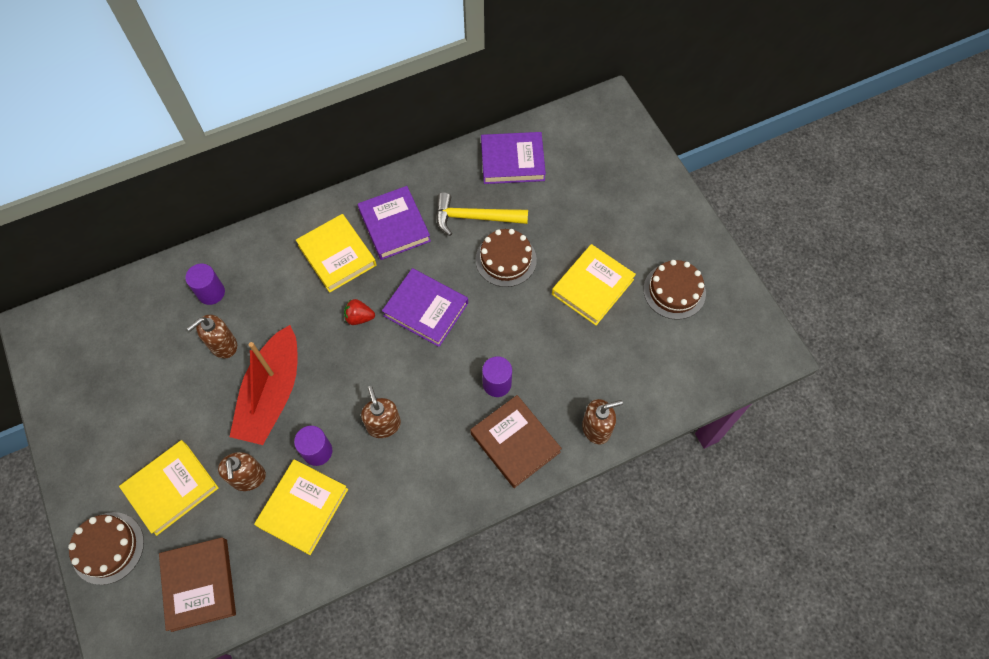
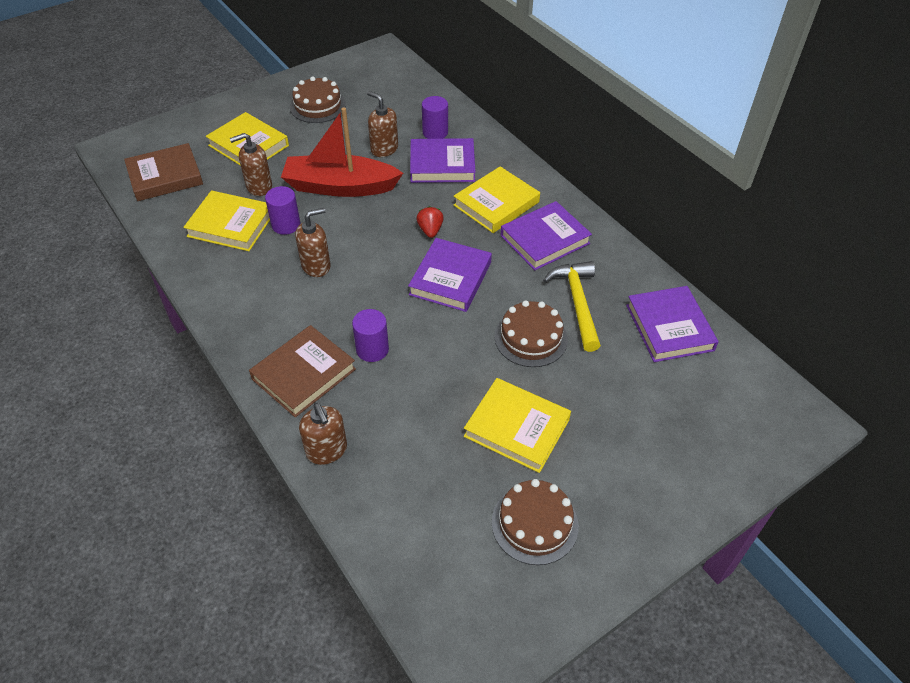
camera: 80 degrees right, 15 degrees down
(108, 548) = (199, 123): brown cake -> brown cake (318, 106)
(266, 293) = (442, 165): none -> purple book

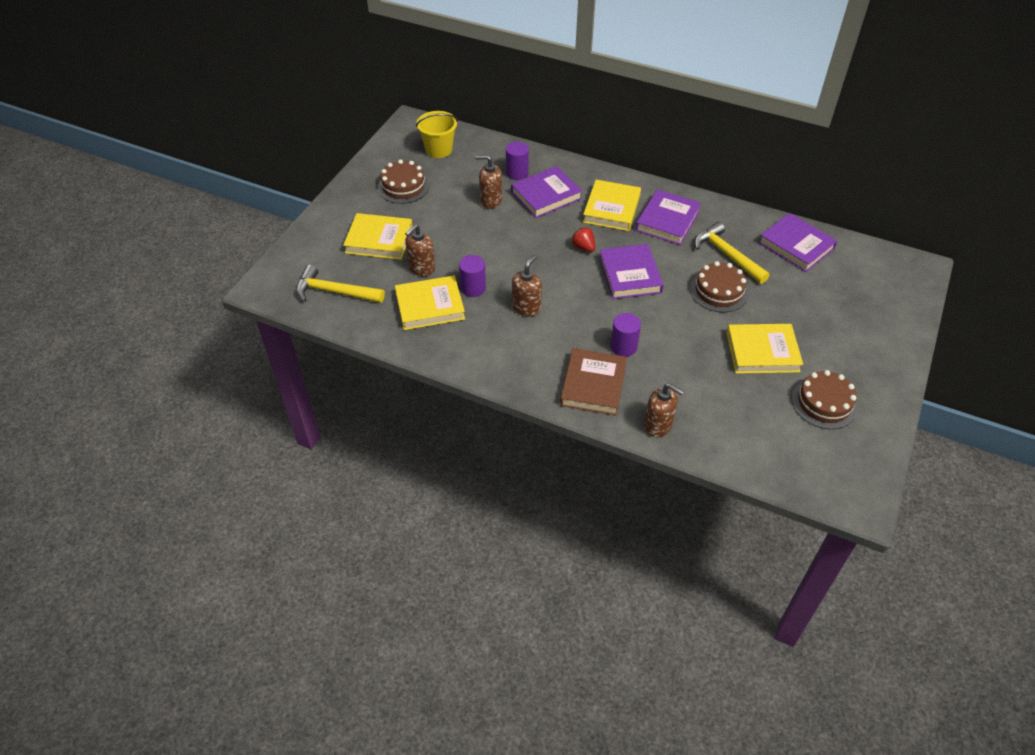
camera: 30 degrees left, 0 degrees up
(165, 176) = (334, 292): brown book -> yellow hammer
(340, 187) = (485, 242): red boat -> none
(383, 84) = (439, 150): none -> yellow bucket

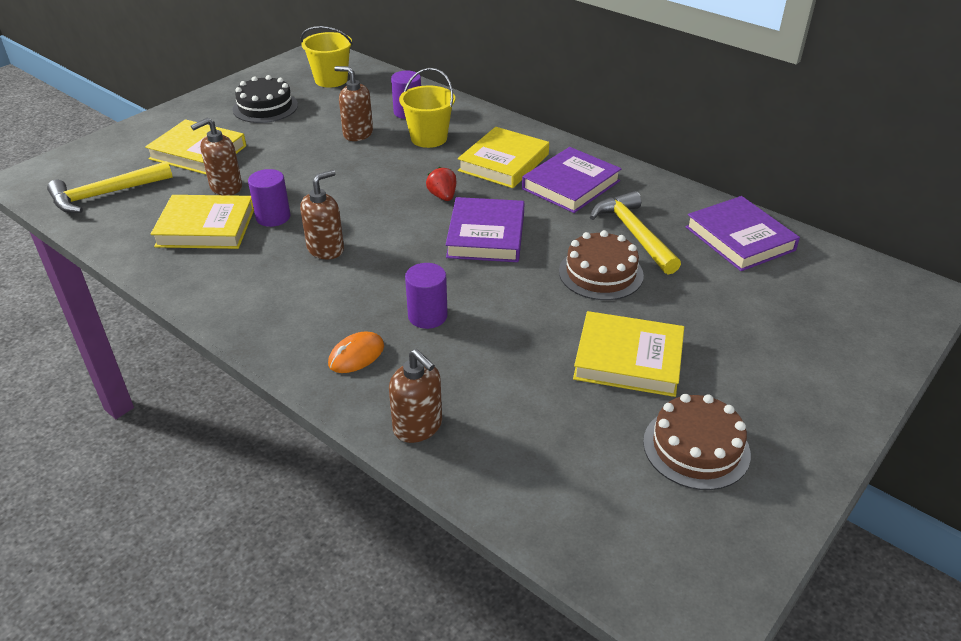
camera: 15 degrees right, 10 degrees down
(334, 292) = (105, 194): yellow hammer -> yellow hammer turned 60 degrees counterclockwise
(403, 186) = (265, 107): brown cake -> black cake
(546, 195) = (429, 138): purple book -> yellow bucket
(593, 385) = (356, 355): brown book -> orange mouse

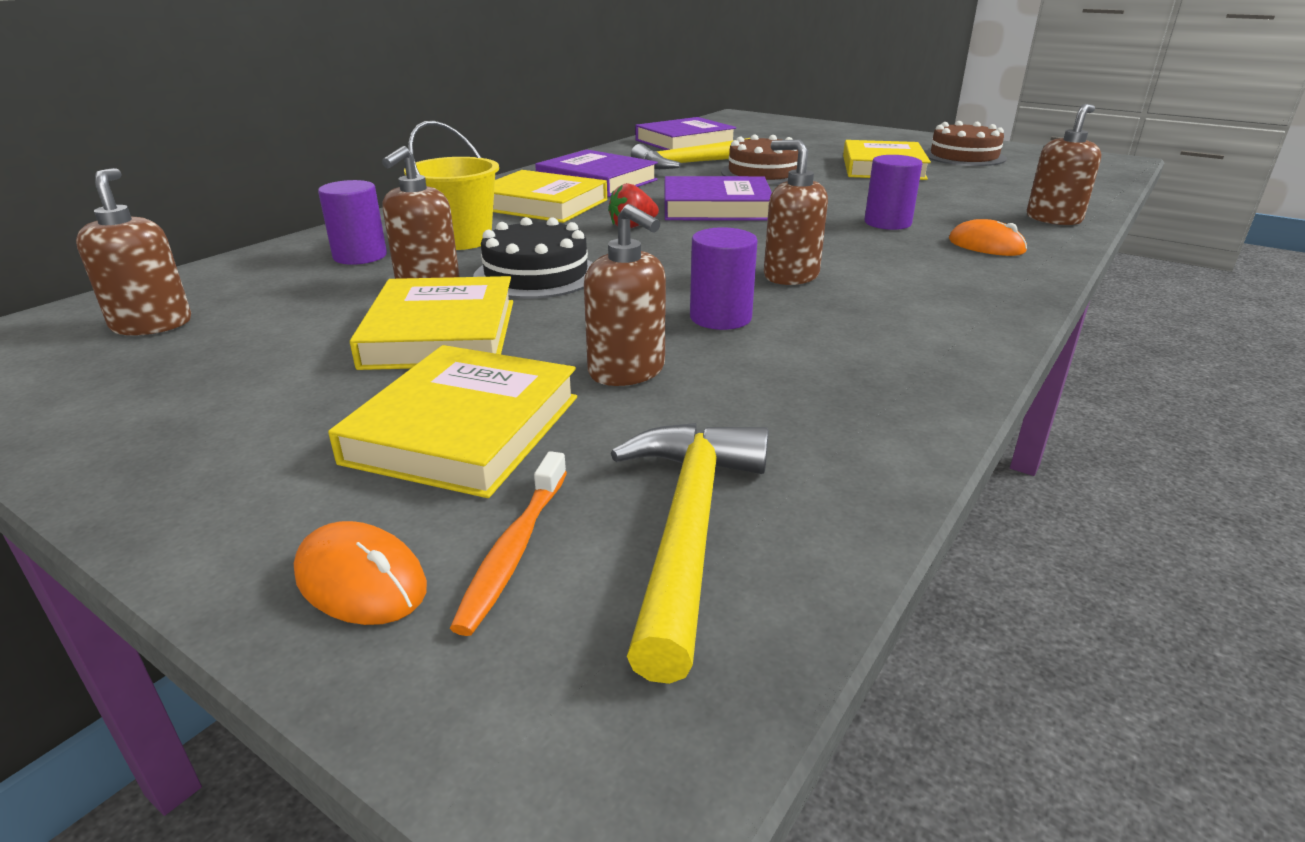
camera: 95 degrees left, 10 degrees down
(105, 194) = (688, 529): yellow hammer -> yellow hammer turned 135 degrees counterclockwise
(118, 164) = (514, 550): none -> orange toothbrush
(122, 142) = (360, 580): none -> orange mouse
(206, 227) = (778, 368): yellow book -> yellow book (441, 333)
(265, 107) = (248, 379): black cake -> black cake (536, 275)
(331, 80) = (152, 324): yellow bucket -> brown soap dispenser

